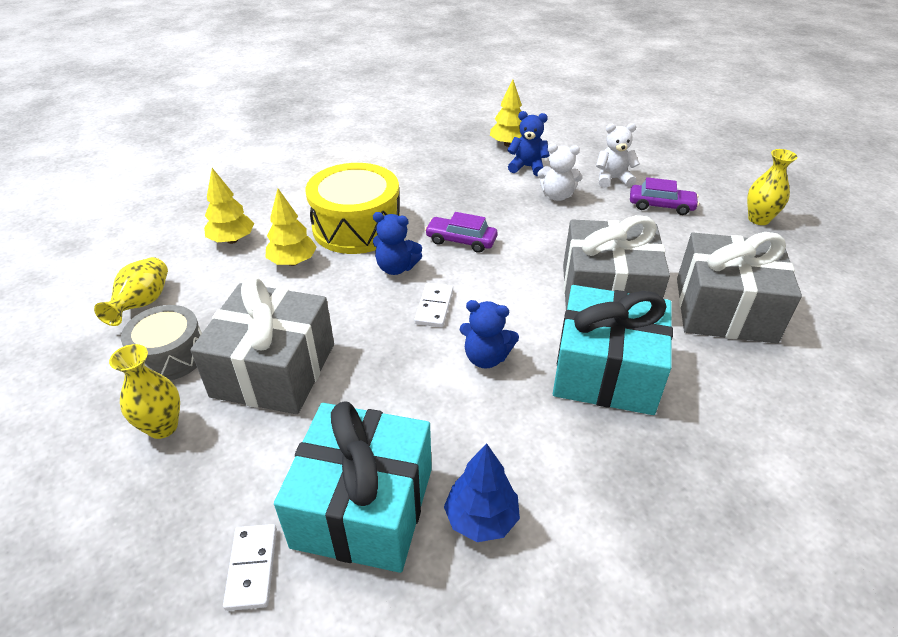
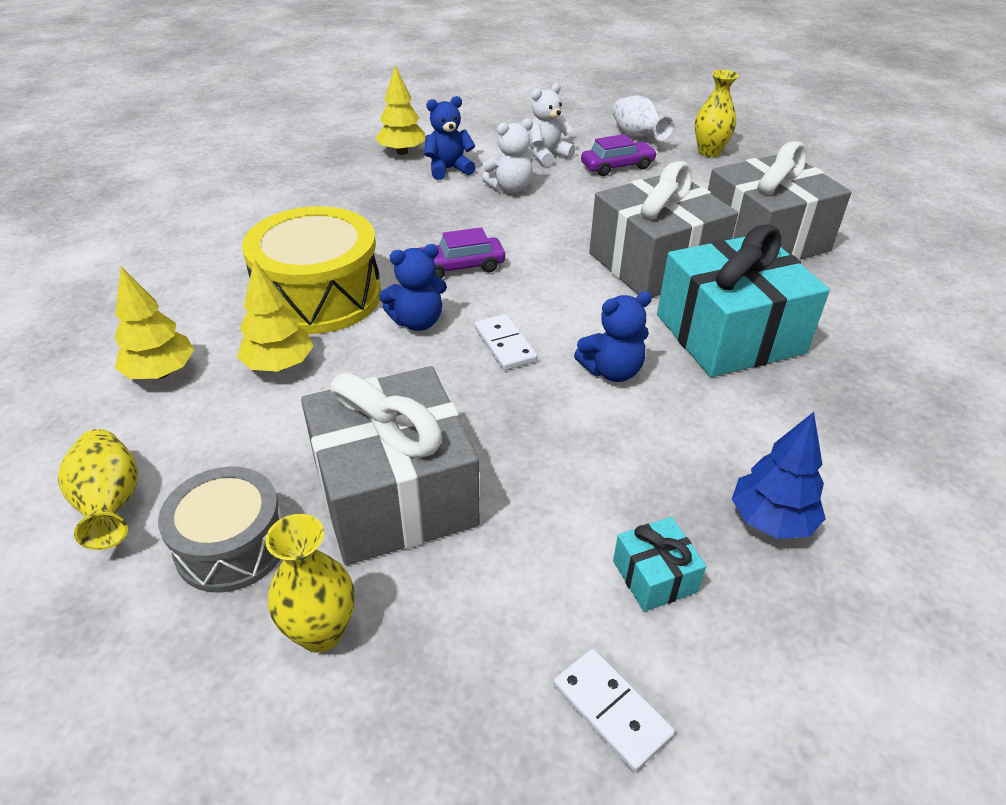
camera: 35 degrees left, 0 degrees up
(363, 506) = (654, 576): turquoise gift -> turquoise gift, size x0.42
(706, 186) = (637, 136): none -> white vase

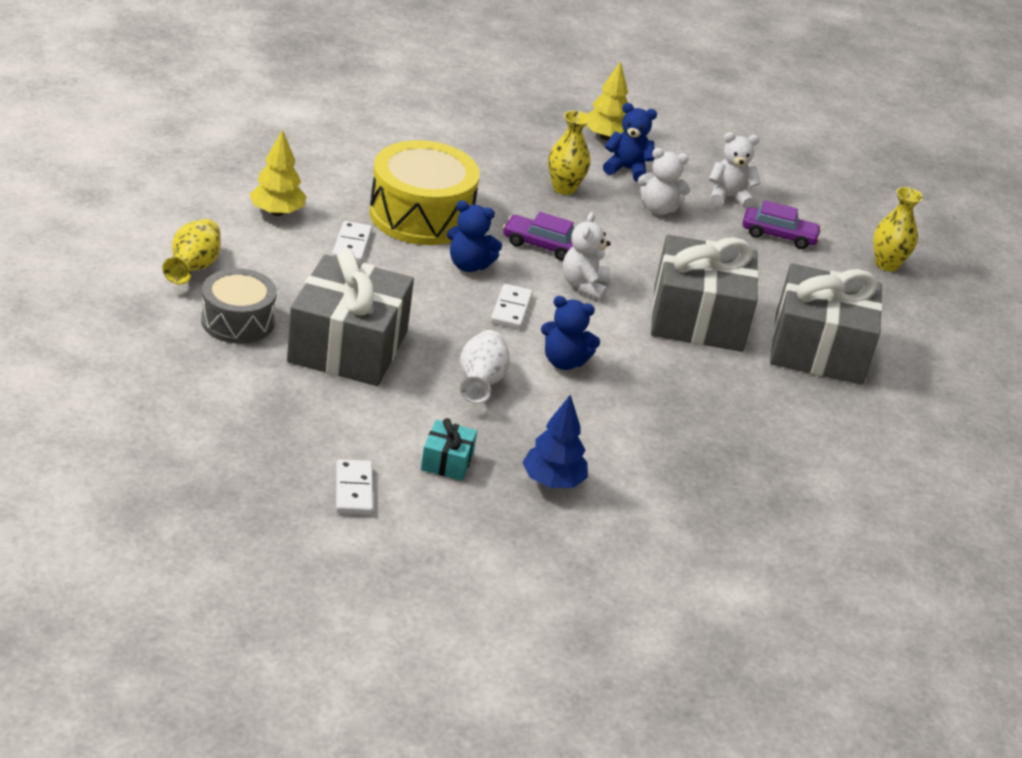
camera: 30 degrees right, 5 degrees down
(279, 365) = (351, 245): yellow tree -> white domino
(321, 632) = (247, 381): yellow vase -> yellow vase (564, 188)
(536, 285) = (584, 285): none -> white teddy bear
(637, 136) = (838, 219): white vase -> white vase (480, 382)
(729, 334) = (683, 387): turquoise gift -> none

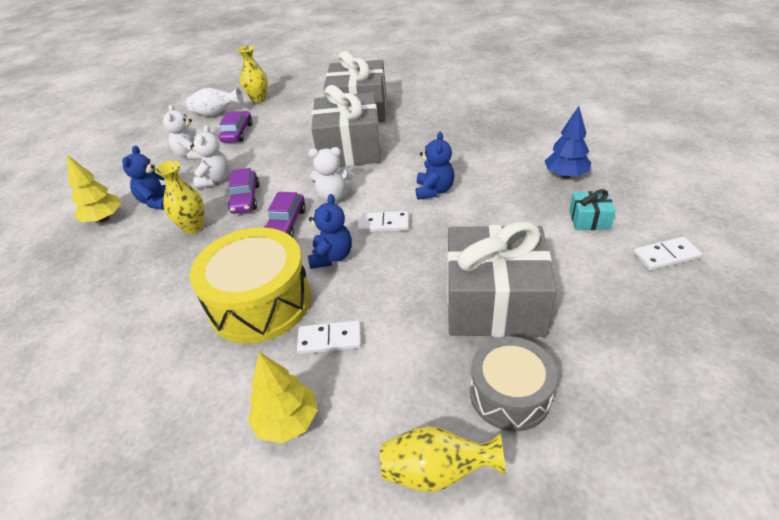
camera: 90 degrees left, 5 degrees up
(480, 382) = (486, 222): white vase -> white vase (216, 114)
(606, 225) = (245, 199): none -> purple car

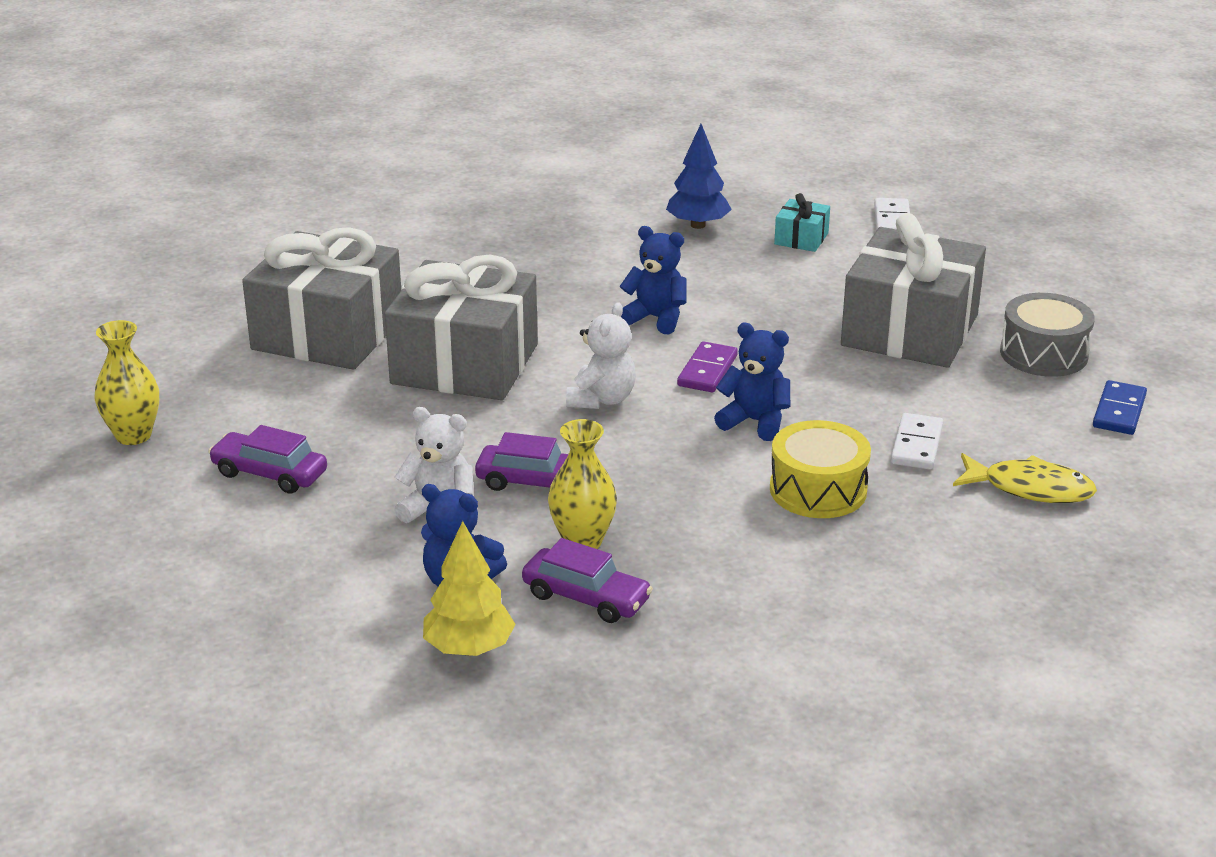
camera: 75 degrees left, 10 degrees down
(192, 155) = (309, 534): white teddy bear -> none
(216, 114) = (139, 495): white vase -> none
(260, 302) = (818, 490): yellow drum -> yellow drum, size x0.63
(286, 224) = (645, 450): purple car -> purple car (586, 597)
(287, 421) = (1030, 488): yellow tree -> yellow fish
(383, 224) = (707, 371): white domino -> purple domino
(437, 472) = (1119, 411): yellow vase -> blue domino

